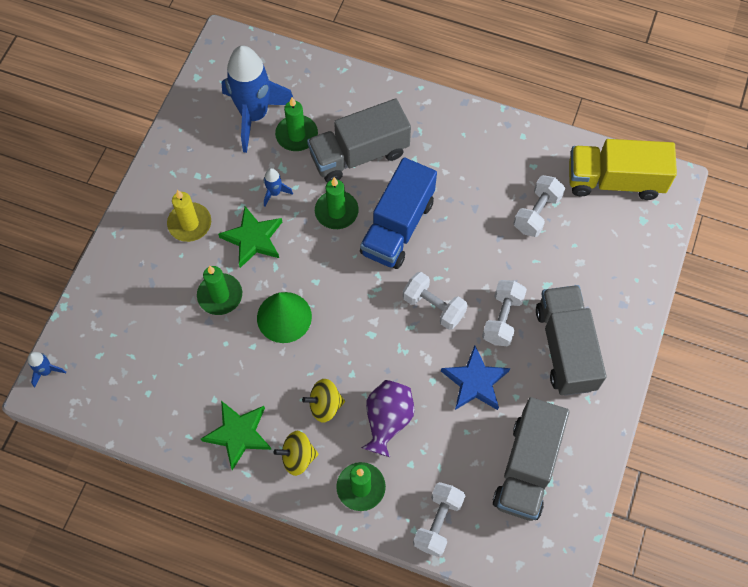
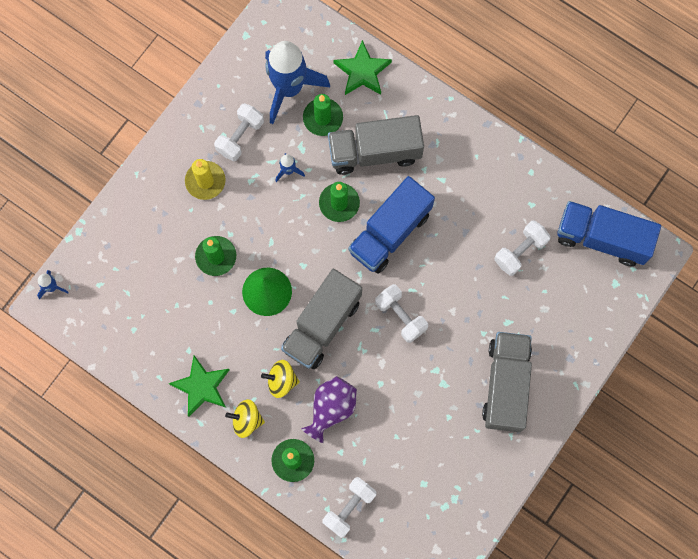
camera: 15 degrees right, 10 degrees up
(253, 239) = (258, 210): green star -> green star (362, 71)
(475, 382) = (417, 394): blue star -> none
(502, 319) = (458, 343): white dumbbell -> white dumbbell (240, 137)
(527, 467) = (439, 481): grey truck -> grey truck (322, 325)
(614, 181) = (602, 238): yellow truck -> blue truck

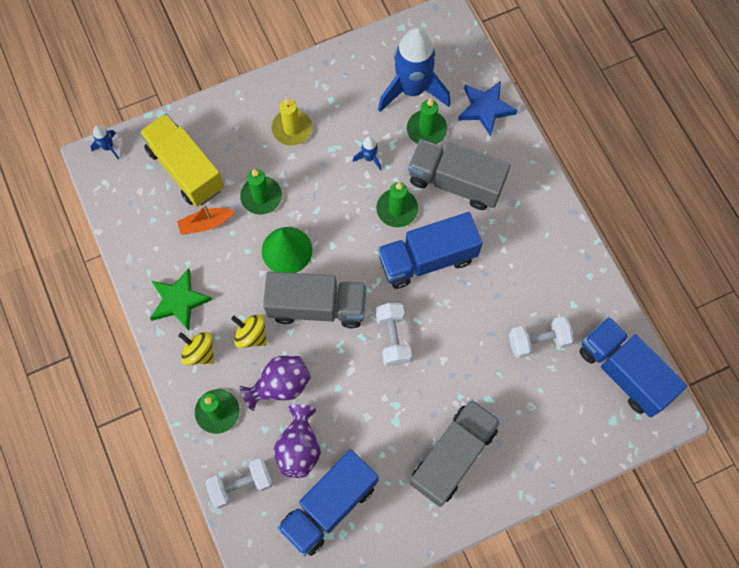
camera: 30 degrees right, 5 degrees down
(134, 269) = (185, 169): none -> yellow truck
(182, 307) = (206, 224): none -> orange boat
(240, 137) = (345, 108): white dumbbell -> none
(322, 325) = (317, 306): grey truck -> grey truck turned 150 degrees counterclockwise
(362, 71) = (485, 108): green star -> blue star
(378, 450) = (299, 447): none -> purple vase
(430, 482) = (329, 506): none -> blue truck

